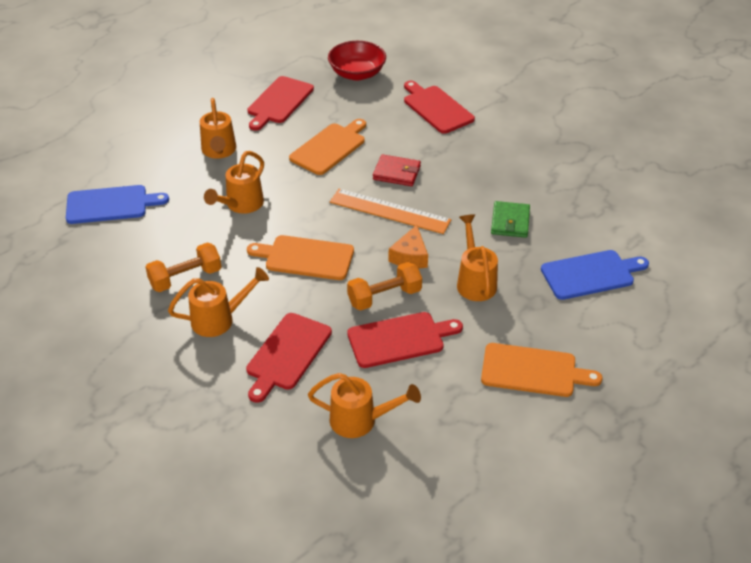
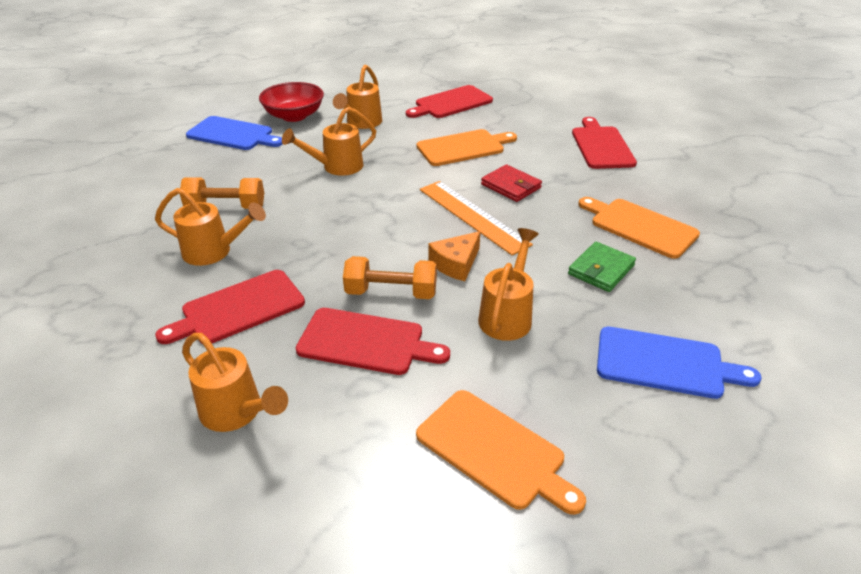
camera: 30 degrees right, 5 degrees down
(305, 258) = (349, 228): orange cutting board -> orange cutting board (639, 226)
(357, 73) = (544, 101): red bowl -> red bowl (294, 116)

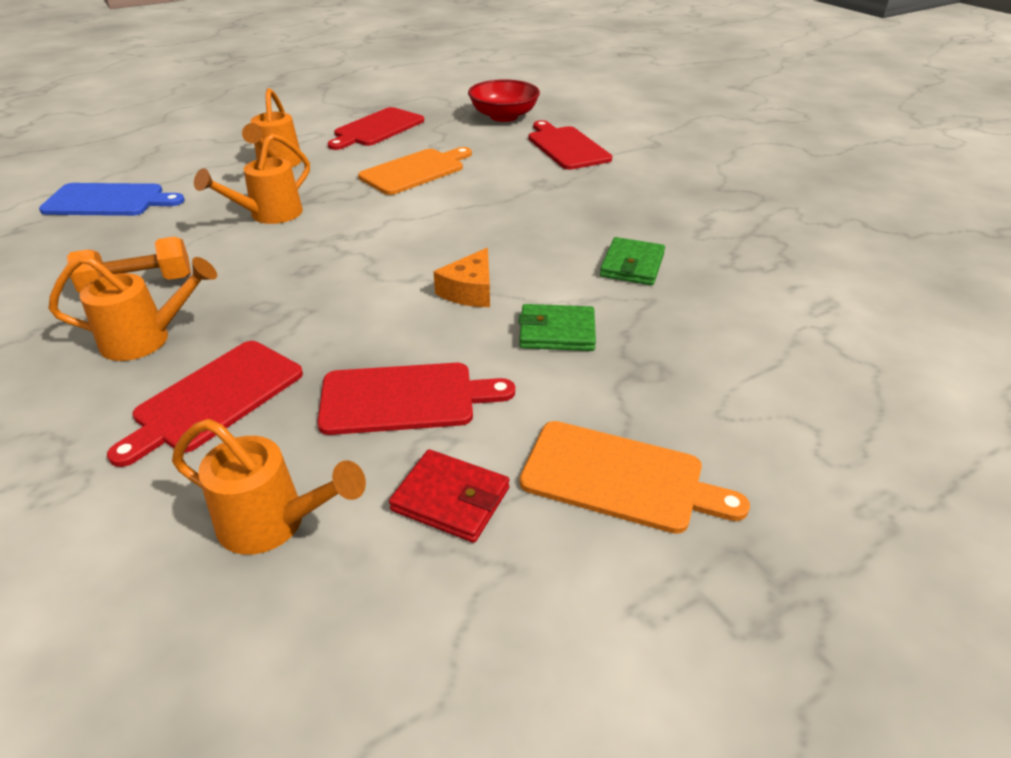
camera: 20 degrees left, 0 degrees up
(294, 116) = (184, 168): red bowl -> red bowl (504, 116)
(391, 293) = (408, 337): orange dumbbell -> none
(473, 216) = (463, 238): orange ruler -> none
(507, 315) = (557, 332): orange watering can -> green wallet
(511, 186) = (490, 201): red wallet -> red wallet (450, 499)
(639, 226) = (648, 216): orange cutting board -> none
(665, 363) = (747, 342): blue cutting board -> none

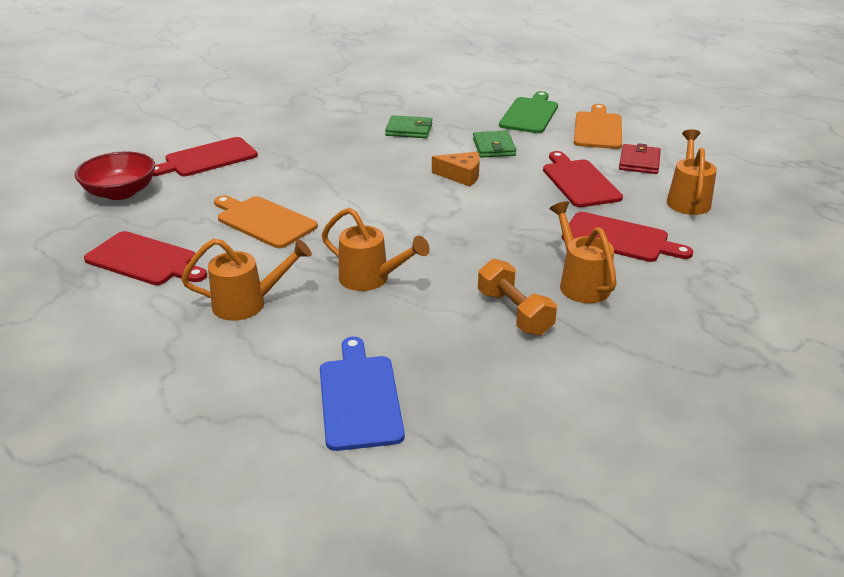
camera: 100 degrees left, 5 degrees down
(697, 396) = (530, 114): none -> green cutting board

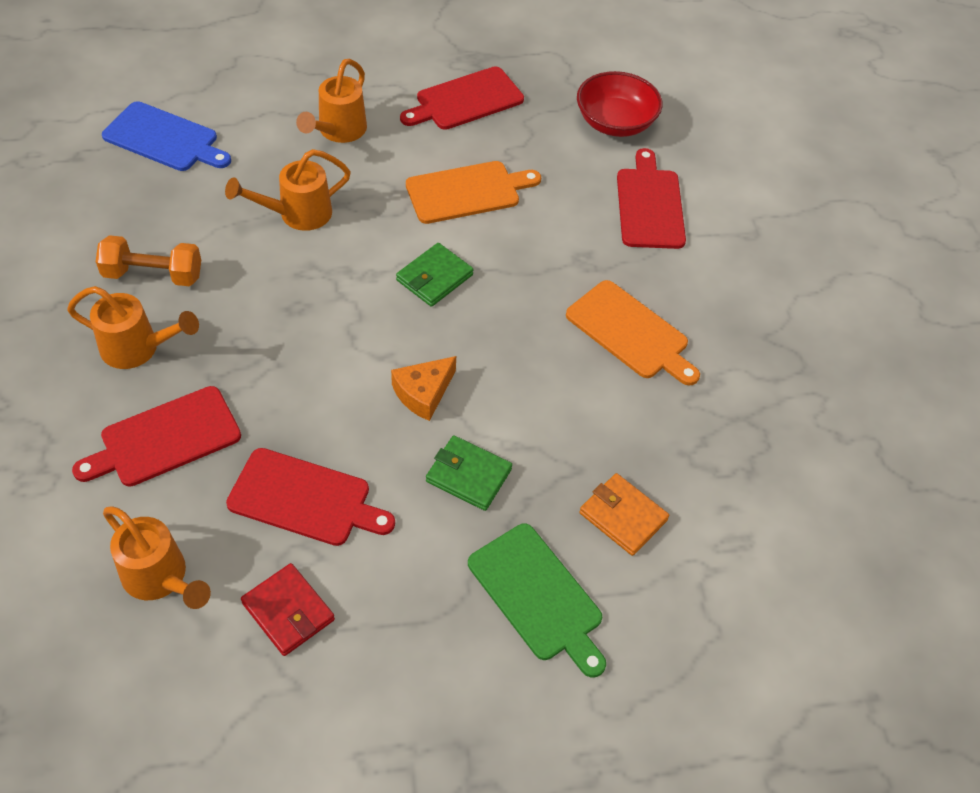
camera: 120 degrees right, 20 degrees up
(409, 130) = (592, 417): green wallet -> green wallet (434, 277)
(458, 109) = (623, 516): none -> orange wallet
(597, 129) = (421, 647): orange cutting board -> orange cutting board (630, 332)

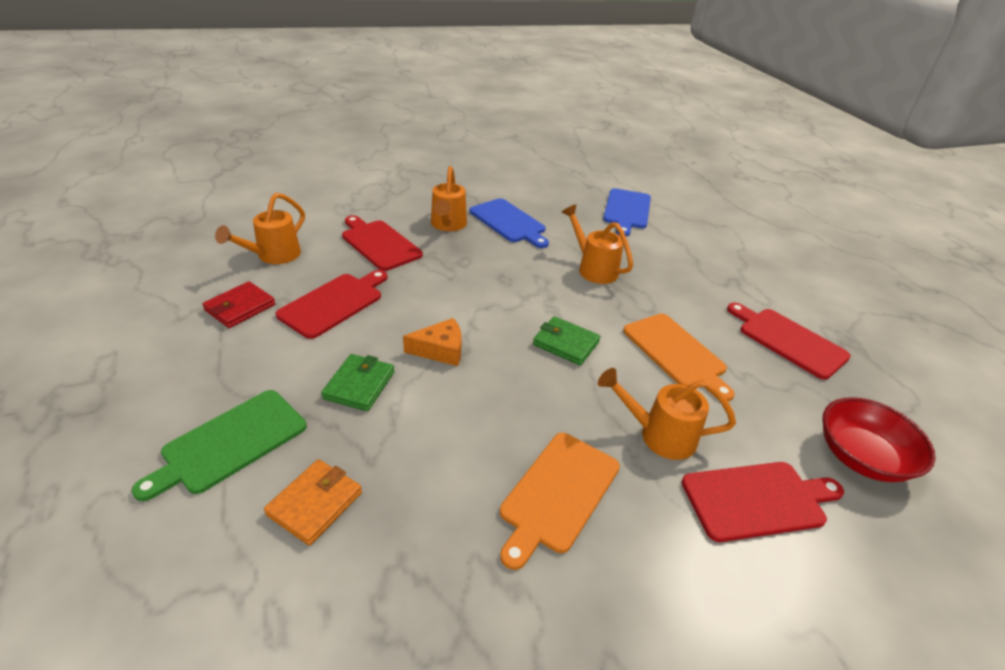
camera: 80 degrees right, 15 degrees down
(153, 275) = (509, 222): orange dumbbell -> blue cutting board
(305, 499) = (334, 303): red cutting board -> red cutting board turned 150 degrees counterclockwise
(338, 131) = (691, 277): orange watering can -> orange watering can (659, 435)
(423, 393) = (440, 350): orange cheese -> orange cheese turned 135 degrees clockwise

